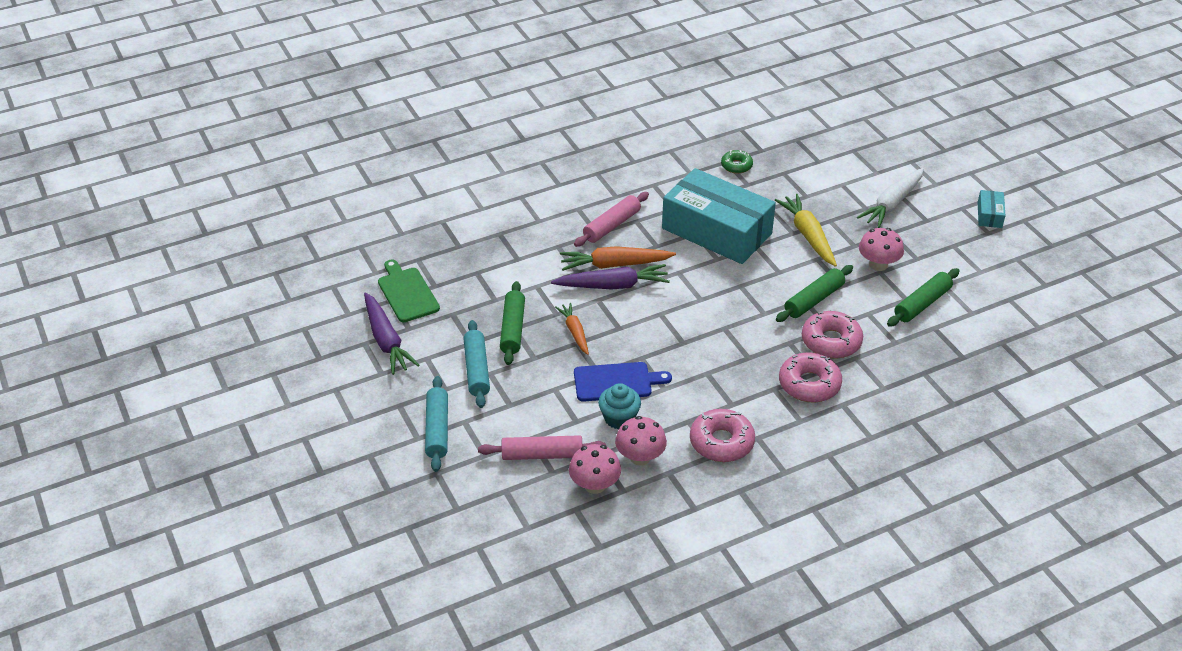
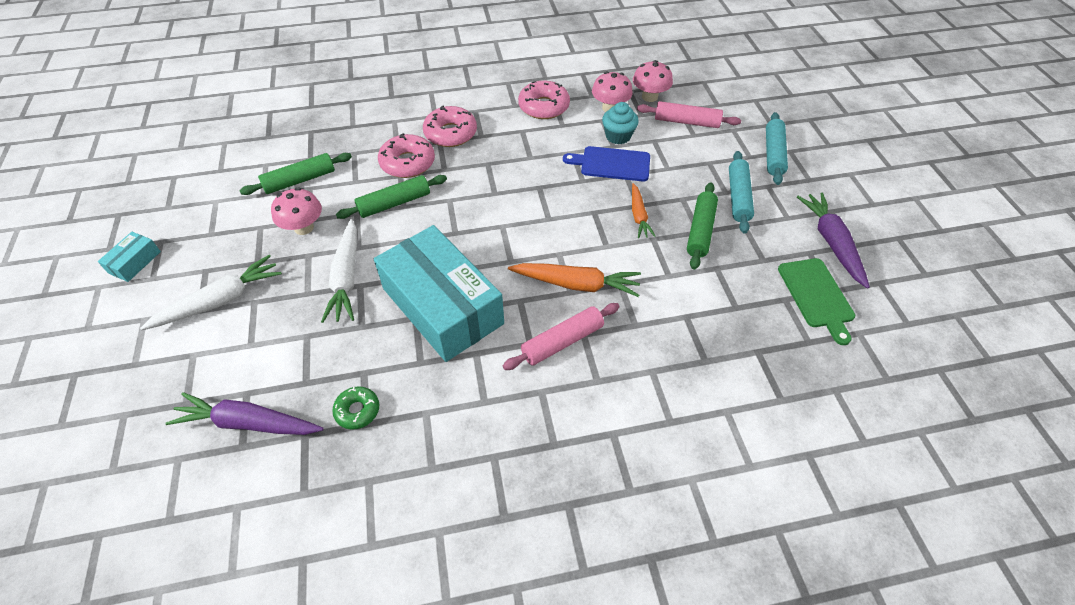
camera: 165 degrees left, 10 degrees up
(612, 285) = (586, 259): purple carrot -> purple carrot (249, 423)
(808, 236) = (346, 277): yellow carrot -> white carrot

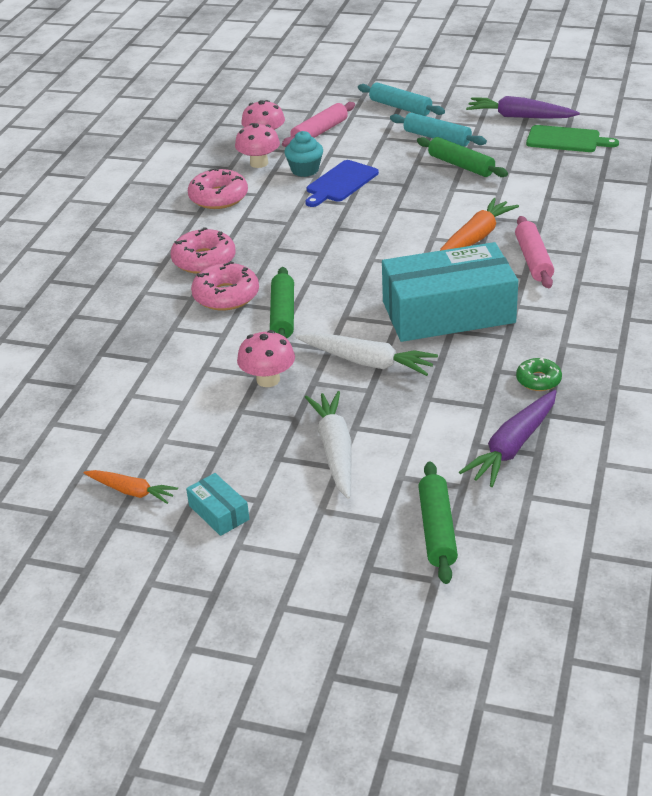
camera: 60 degrees left, 15 degrees down
(300, 180) = (185, 372): green rolling pin -> green rolling pin (437, 530)
(638, 215) = (418, 188): orange carrot -> orange carrot (131, 491)

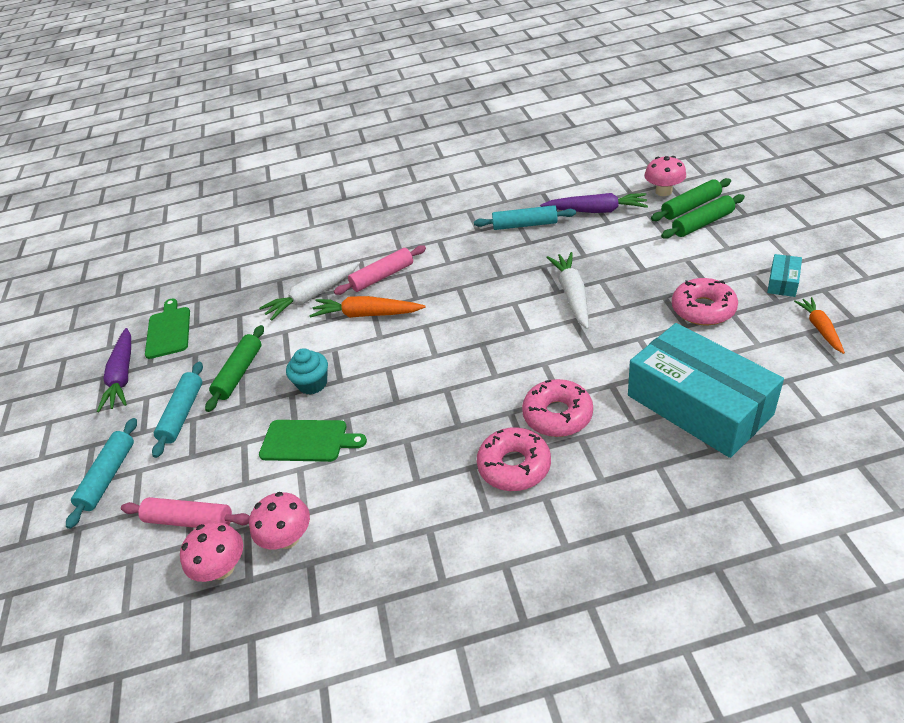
camera: 115 degrees left, 5 degrees up
(218, 197) = (385, 530): pink donut -> pink donut (703, 309)
(268, 380) = (639, 330): pink mushroom -> pink mushroom (663, 191)
(283, 315) = (554, 365): green rolling pin -> green rolling pin (702, 223)
(305, 170) = (289, 485): turquoise cupcake -> turquoise cupcake (313, 384)
(335, 451) = (674, 266): white carrot -> white carrot (313, 296)
(340, 183) = (308, 441): blue cutting board -> green cutting board
(448, 312) = (480, 286): turquoise box -> turquoise box (698, 405)
(538, 380) = (525, 225): green donut -> turquoise rolling pin

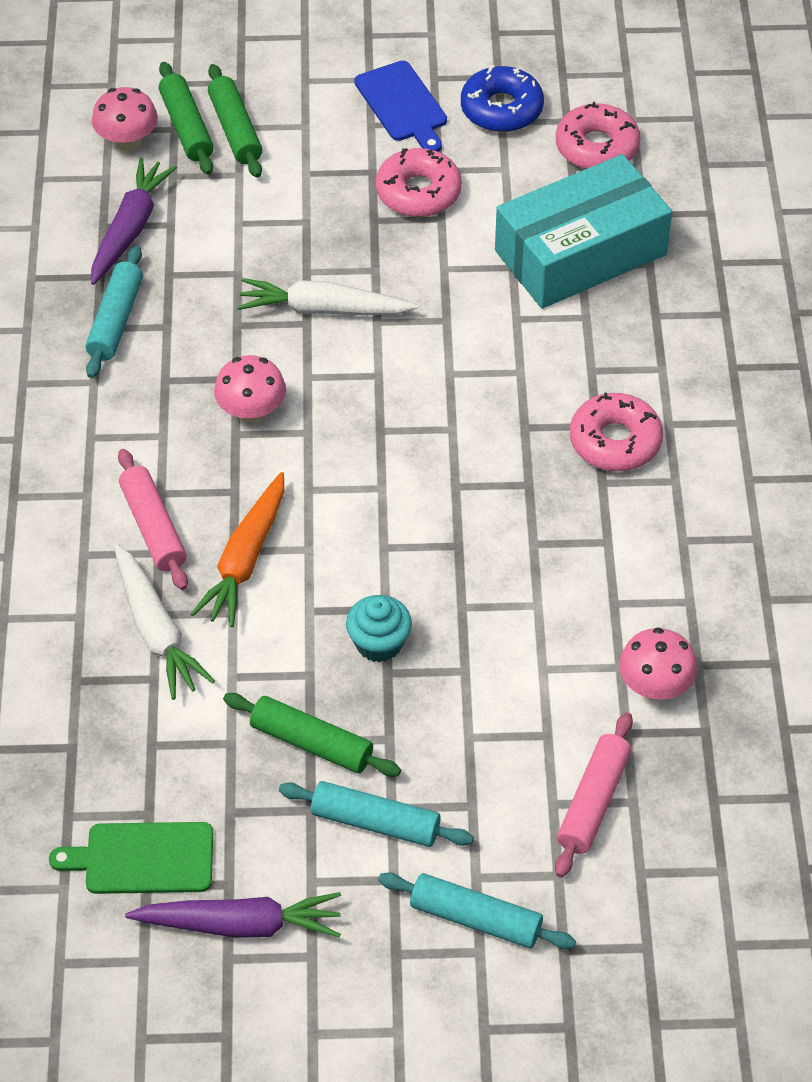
camera: 85 degrees left, 10 degrees up
(222, 568) = (681, 760): pink mushroom -> pink mushroom (251, 411)
(308, 441) = (495, 656): green cutting board -> none
(557, 415) = (548, 382): pink donut -> pink donut (597, 147)
(782, 282) = (403, 105): turquoise box -> blue cutting board
(820, 329) = (501, 109): orange carrot -> blue donut

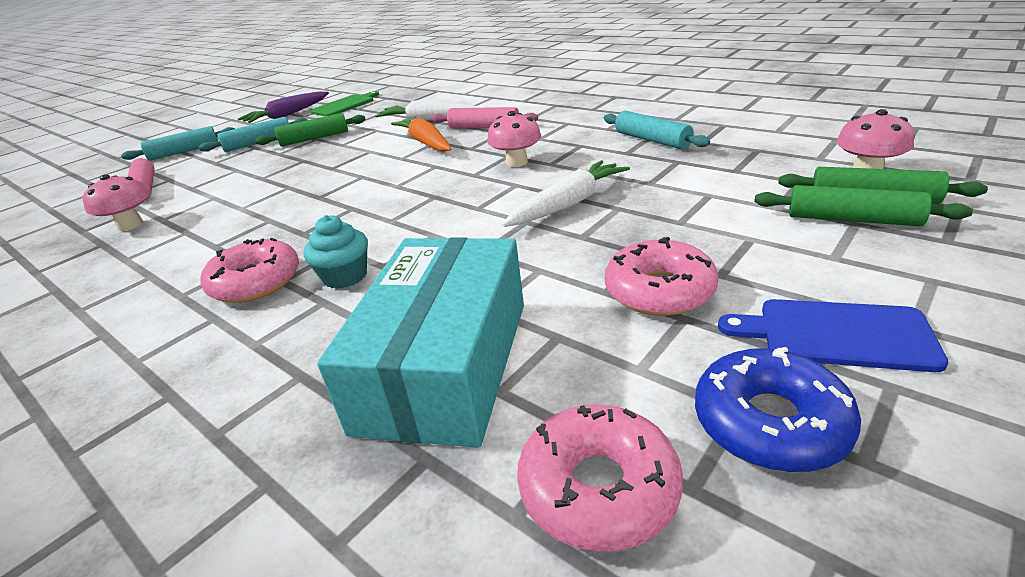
camera: 135 degrees right, 20 degrees down
(130, 229) = (743, 157): purple carrot -> none
(379, 643) = (320, 162): turquoise cupcake -> turquoise cupcake (345, 276)

